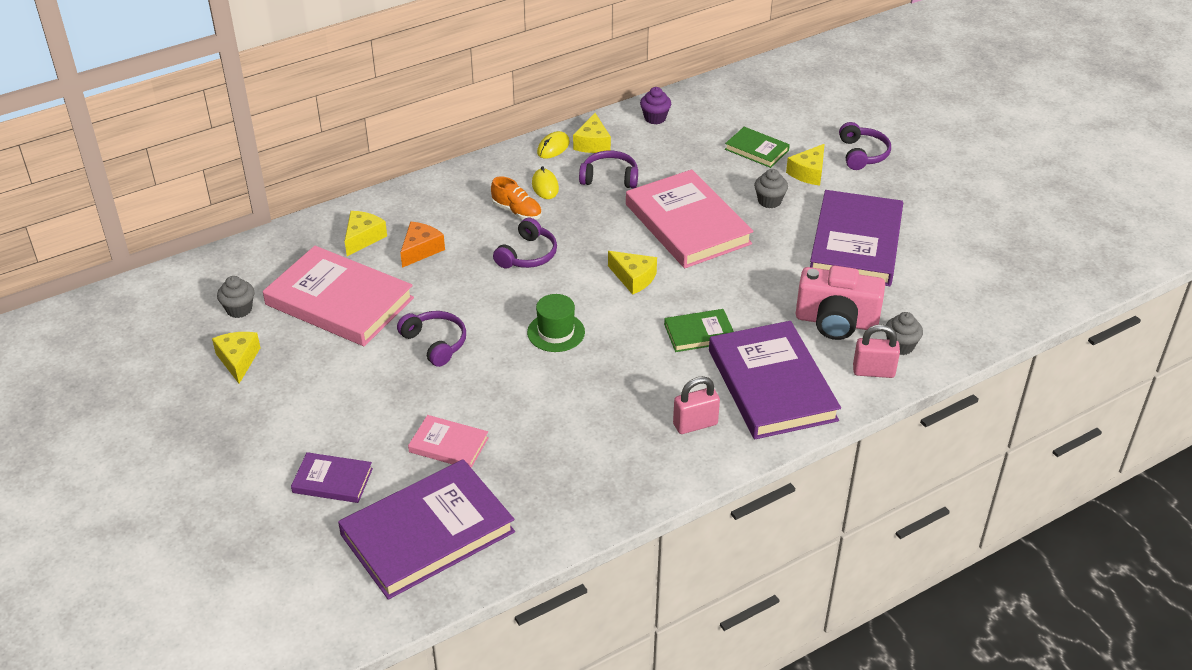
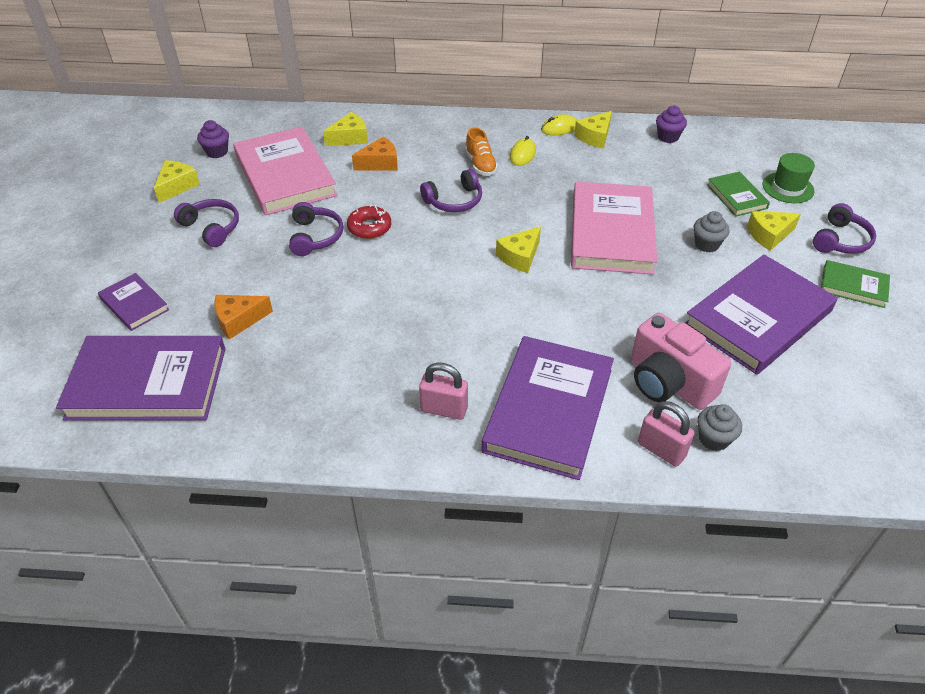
camera: 35 degrees right, 5 degrees up
(239, 309) = (217, 152): grey cupcake -> purple cupcake
(448, 445) = (239, 320): pink book -> orange cheese
(477, 312) = (369, 227): none -> red donut
(556, 332) = (412, 271): green hat -> green hat (788, 188)
(609, 178) = (582, 168): purple headphones -> purple headphones (212, 228)
(633, 278) = (520, 257): yellow cheese -> yellow cheese turned 60 degrees clockwise
(699, 333) = (529, 330): green book -> green book (853, 286)

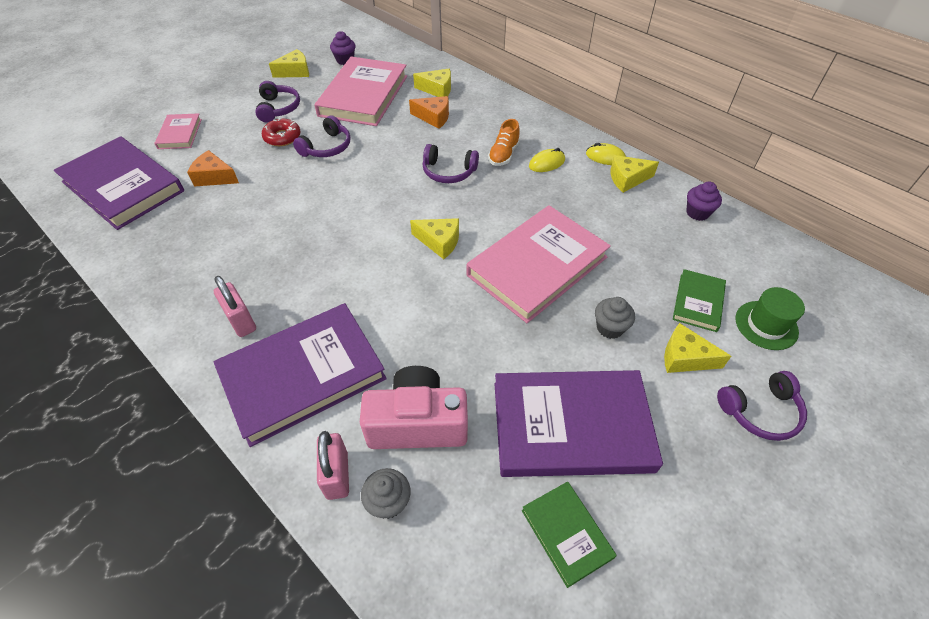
camera: 40 degrees right, 5 degrees up
(134, 304) = (180, 134): purple book -> pink book
(369, 227) = (367, 160): red donut -> red donut (282, 137)
(520, 257) = (439, 242): yellow cheese -> yellow cheese turned 150 degrees counterclockwise
(668, 382) = (417, 423): pink camera -> pink camera turned 90 degrees clockwise
(853, 286) = (714, 466): green book -> green book (566, 533)

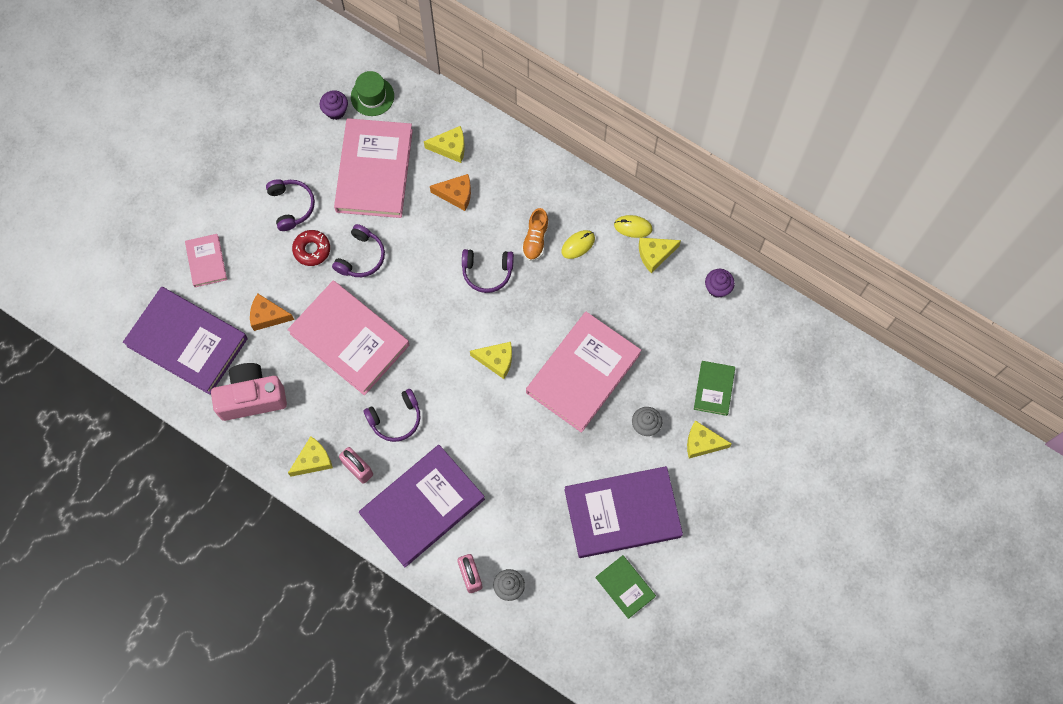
camera: 10 degrees left, 20 degrees up
(287, 205) = (349, 339): none -> pink book
(295, 72) = (287, 141): yellow cheese -> yellow cheese (313, 460)
(417, 423) = (515, 530): pink camera -> pink camera (252, 397)
(760, 411) = (753, 479): purple headphones -> purple headphones (395, 419)
(766, 325) = (765, 402): green hat -> green hat (372, 96)

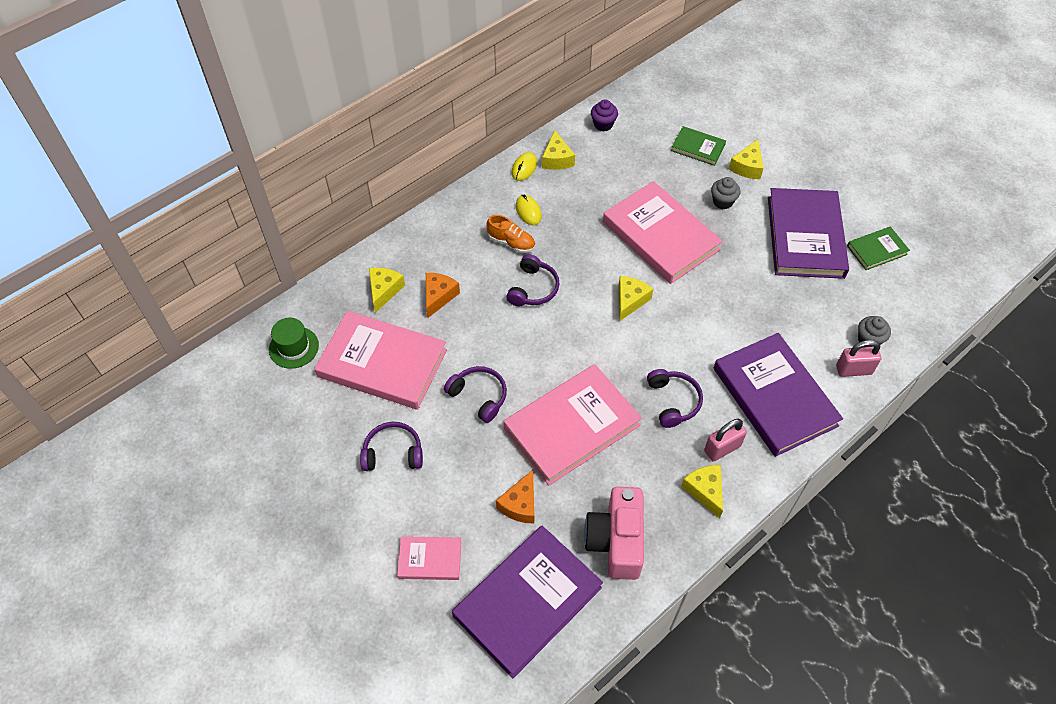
camera: 75 degrees left, 15 degrees down
(312, 250) = (454, 442): red donut -> none
(335, 111) = (295, 385): purple cupcake -> none

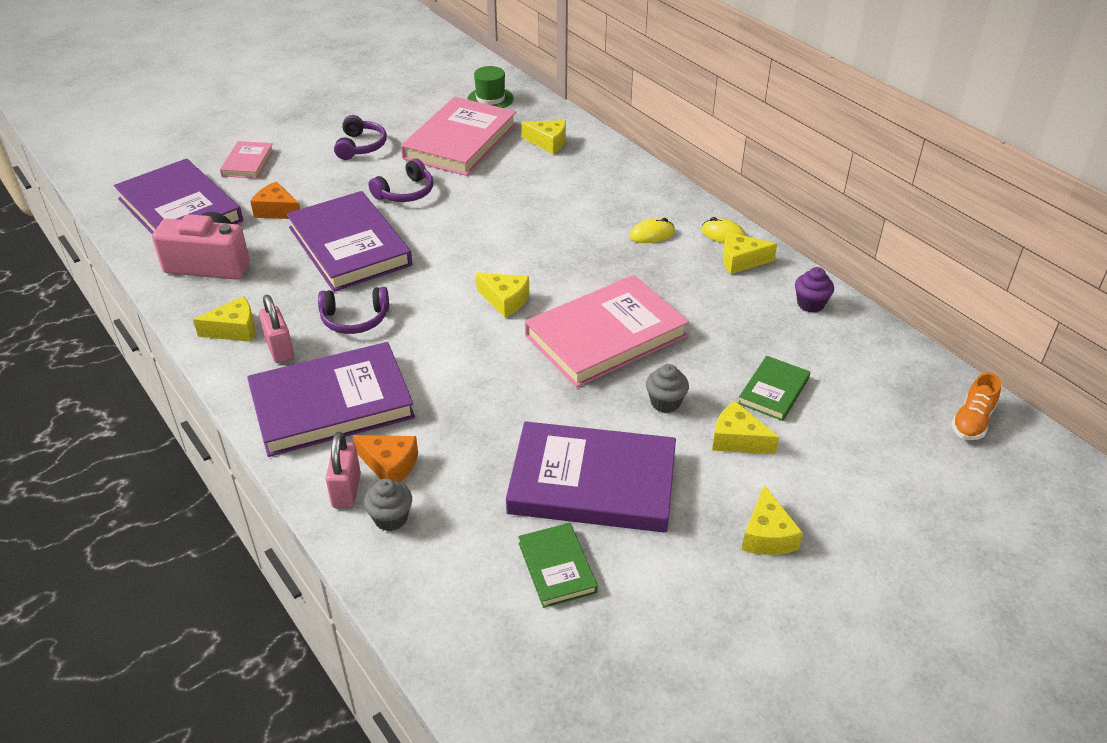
camera: 95 degrees right, 15 degrees down
(439, 296) = (535, 173): orange cheese -> orange cheese (390, 465)
(511, 242) = (604, 220): orange shoe -> orange shoe (972, 421)
(533, 288) = (535, 232): purple headphones -> none
(572, 427) = (349, 246): pink book -> purple book
(820, 156) = (767, 535): none -> yellow cheese

